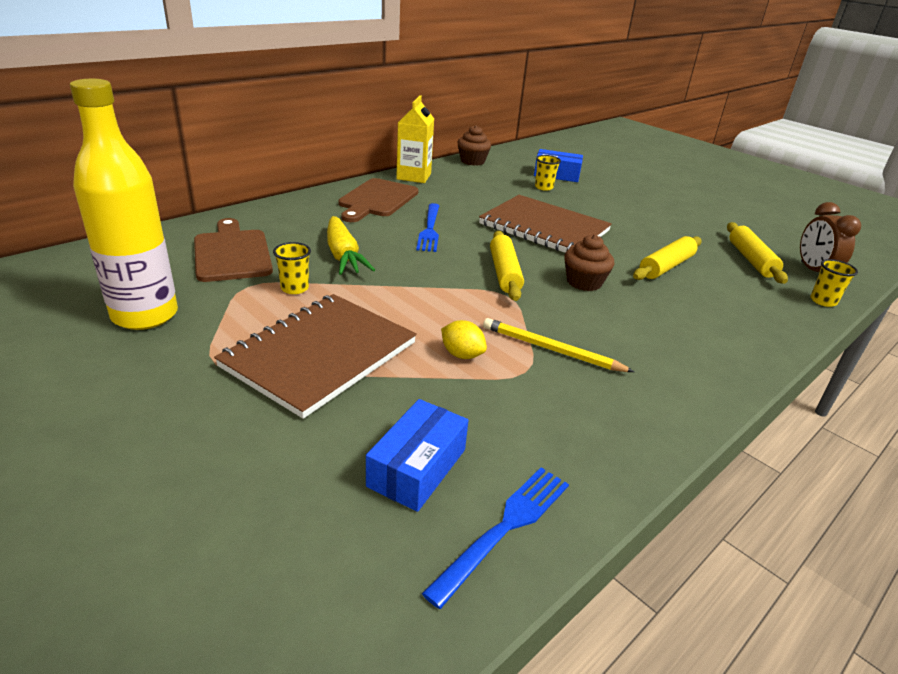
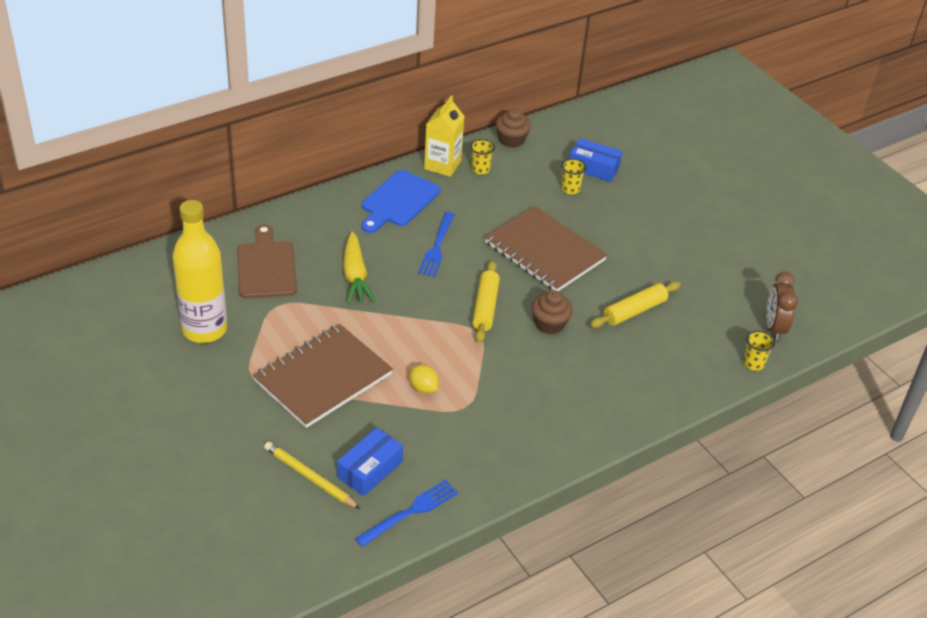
camera: 10 degrees right, 10 degrees up
(294, 288) = (312, 311): yellow cup -> yellow cup (480, 169)
(377, 200) = (398, 201): brown cutting board -> blue cutting board
(552, 349) = (492, 390): yellow pencil -> yellow pencil (310, 477)
(751, 260) = (722, 309): yellow rolling pin -> none

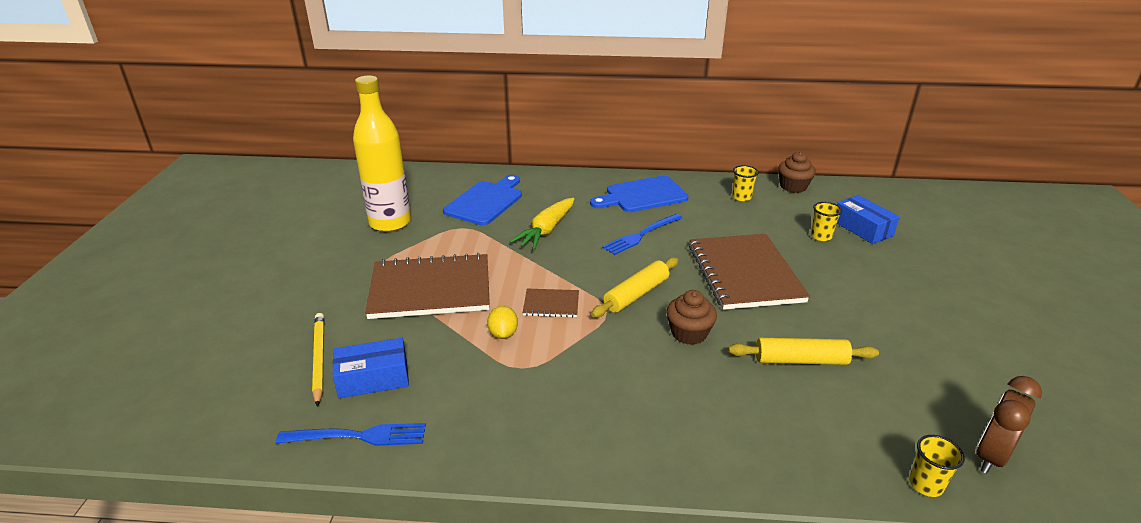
camera: 40 degrees right, 10 degrees down
(266, 267) = (486, 201): brown cutting board -> blue cutting board
(432, 346) = (551, 304): none -> brown notebook
(442, 165) = (709, 184): yellow carton -> none

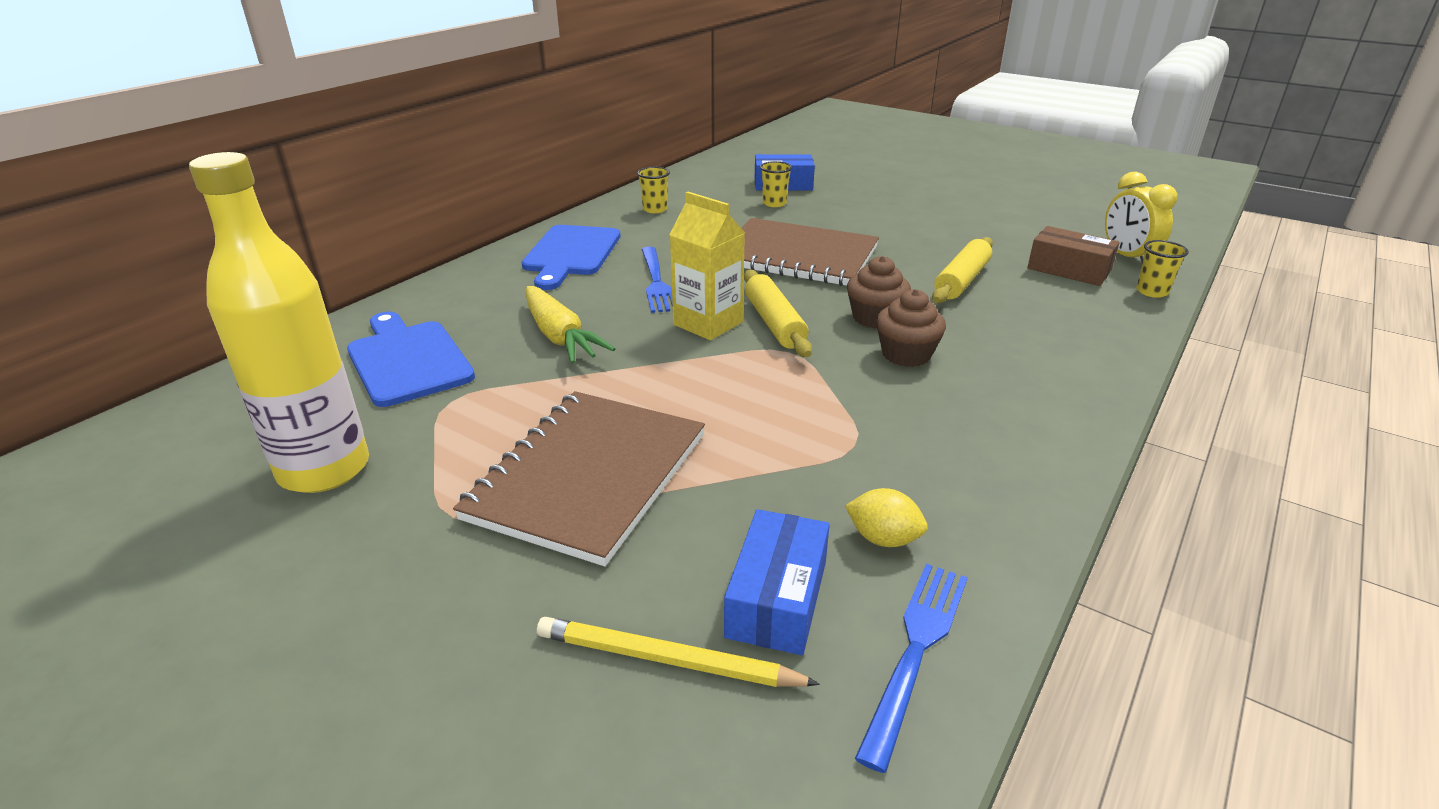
camera: 60 degrees left, 0 degrees up
(503, 334) = (768, 439): yellow lemon -> yellow lemon (883, 538)
(551, 304) = (737, 384): brown notebook -> none
(610, 271) = (708, 323): none -> yellow carton
(793, 186) = (671, 183): brown cupcake -> brown cupcake (906, 354)
(904, 419) = (1068, 270): none -> brown box
(990, 456) = (1126, 257): brown clock -> yellow clock

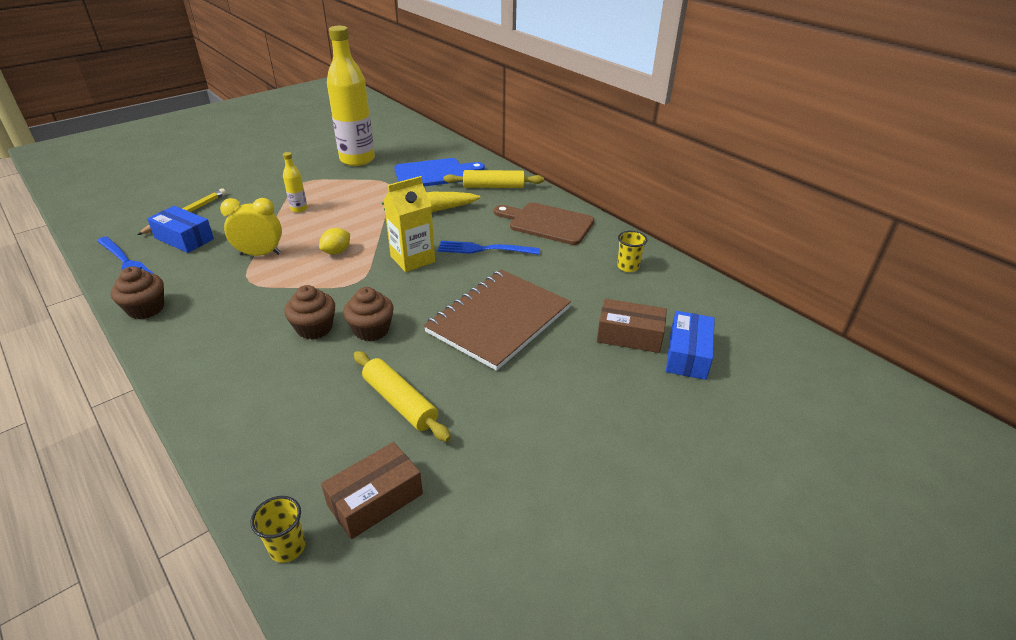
camera: 105 degrees right, 5 degrees up
(571, 254) = (547, 223): blue cutting board -> brown cutting board
(589, 476) = (299, 209): brown notebook -> yellow bottle
(774, 203) = (629, 335): yellow cup -> brown box
(774, 323) = (395, 284): yellow rolling pin -> yellow rolling pin (493, 186)
(883, 538) = (182, 271): yellow lemon -> yellow lemon (337, 252)
(1009, 526) = (146, 309): none -> brown cupcake
(1126, 257) = (373, 583): yellow clock -> yellow clock (260, 254)

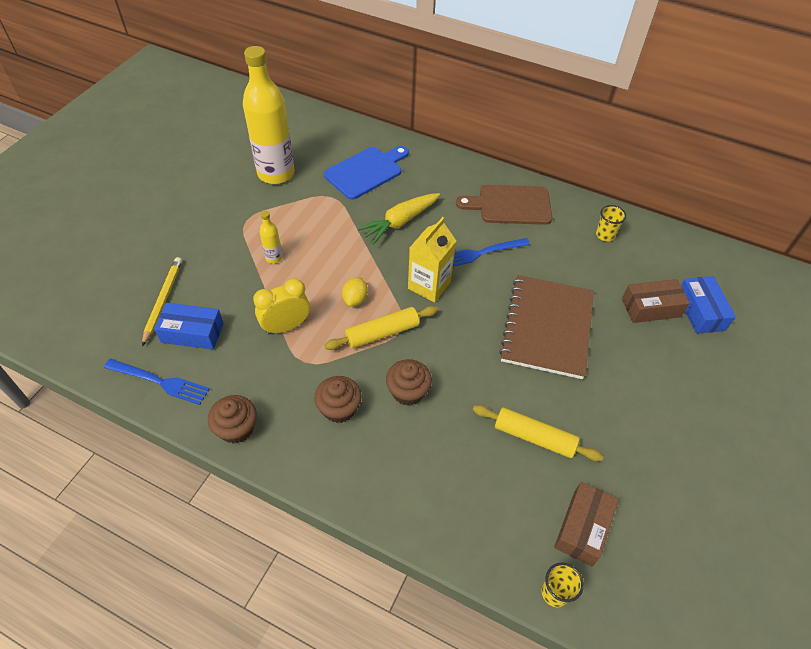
camera: 25 degrees left, 15 degrees up
(371, 330) = (456, 375): brown cupcake -> brown cupcake (339, 408)
(493, 186) = (433, 173): yellow rolling pin -> yellow rolling pin (382, 333)

